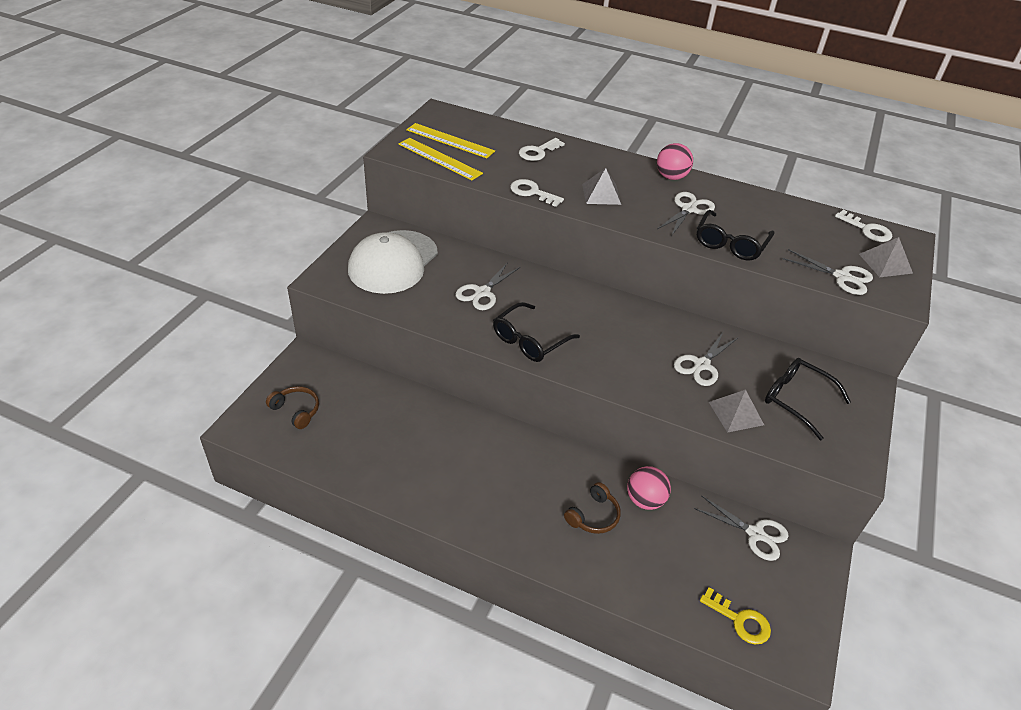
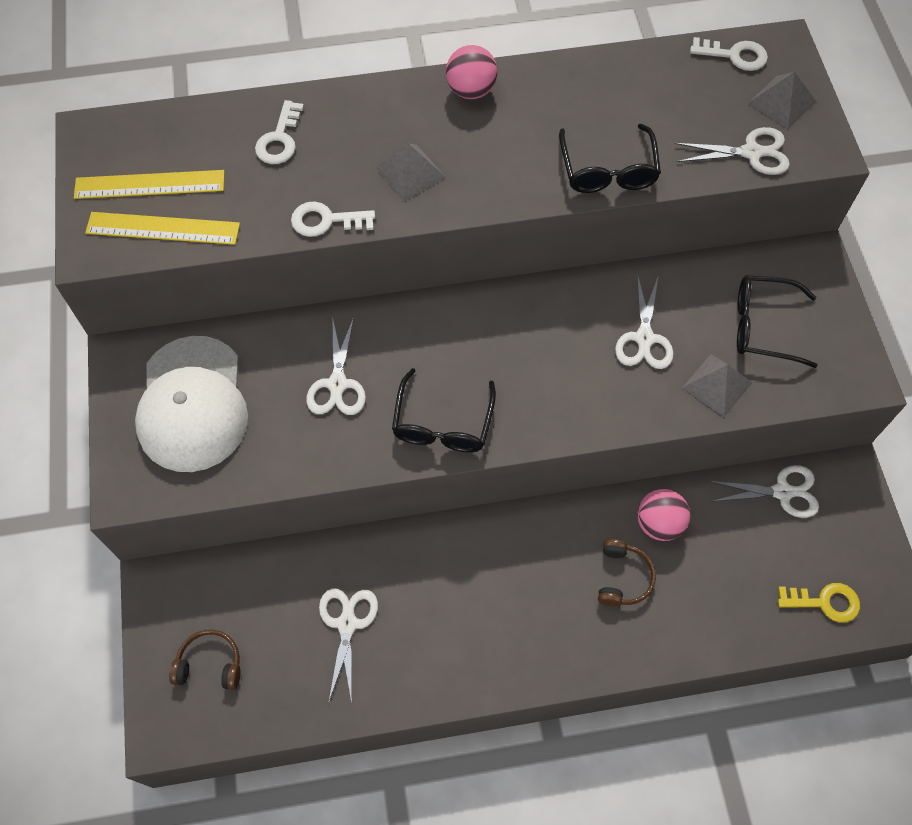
camera: 30 degrees left, 20 degrees up
(688, 209) = (527, 138): white scissors -> white scissors (347, 623)

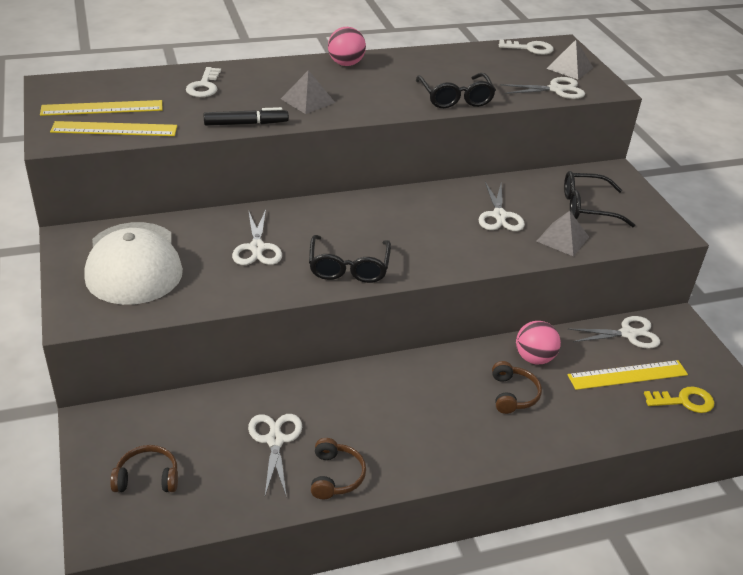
camera: 10 degrees left, 25 degrees down
(326, 221) = (246, 124): white key -> black marker
(407, 678) = (335, 476): none -> brown headphones
(766, 557) = (627, 375): none -> yellow ruler

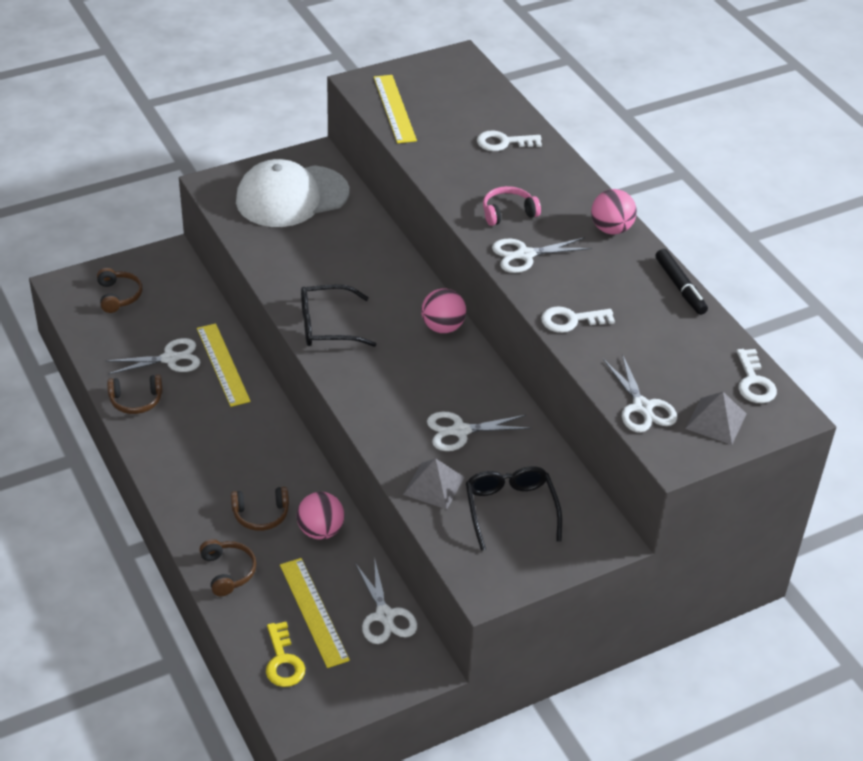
camera: 80 degrees right, 5 degrees up
(102, 108) = (429, 94): yellow ruler -> yellow ruler (223, 364)
(246, 124) = (440, 180): black marker -> black marker (680, 287)
(257, 248) = (338, 263): white scissors -> white scissors (524, 255)
(307, 100) = (508, 213): grey pyramid -> pink headphones
(368, 204) = (442, 327): none -> pink ball
(455, 98) = (571, 320): black glasses -> white key
(584, 426) = (228, 572): none -> brown headphones

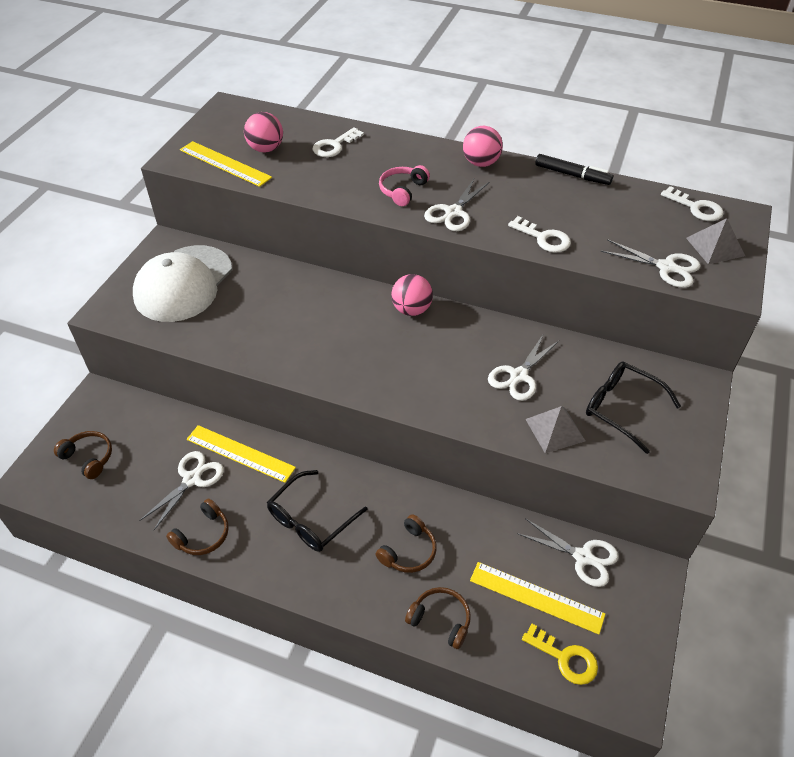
camera: 40 degrees left, 5 degrees up
(320, 531) = (464, 528): pink ball -> pink ball (266, 149)
(327, 326) = (330, 363): black glasses -> black glasses (310, 520)
(571, 320) = (544, 238): white key -> white key turned 90 degrees counterclockwise

